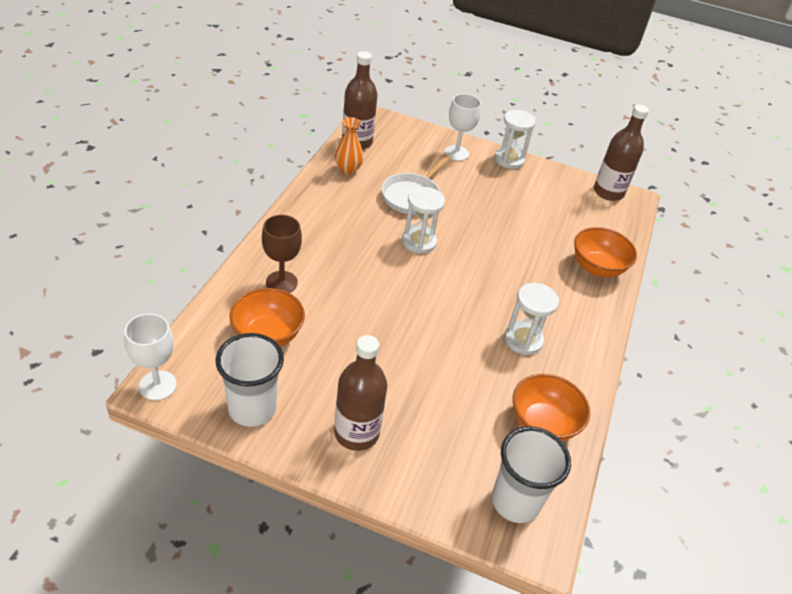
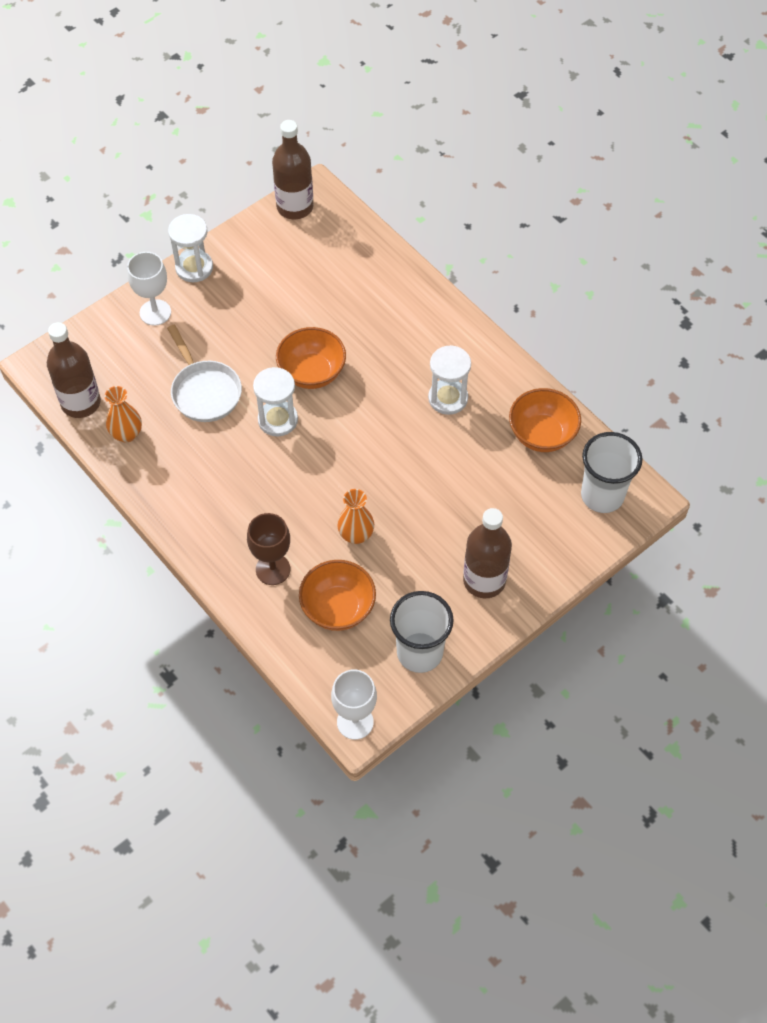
camera: 55 degrees left, 15 degrees up
(346, 323) = (356, 535): none -> orange vase
(597, 267) = (392, 284): orange bowl -> orange bowl (312, 373)

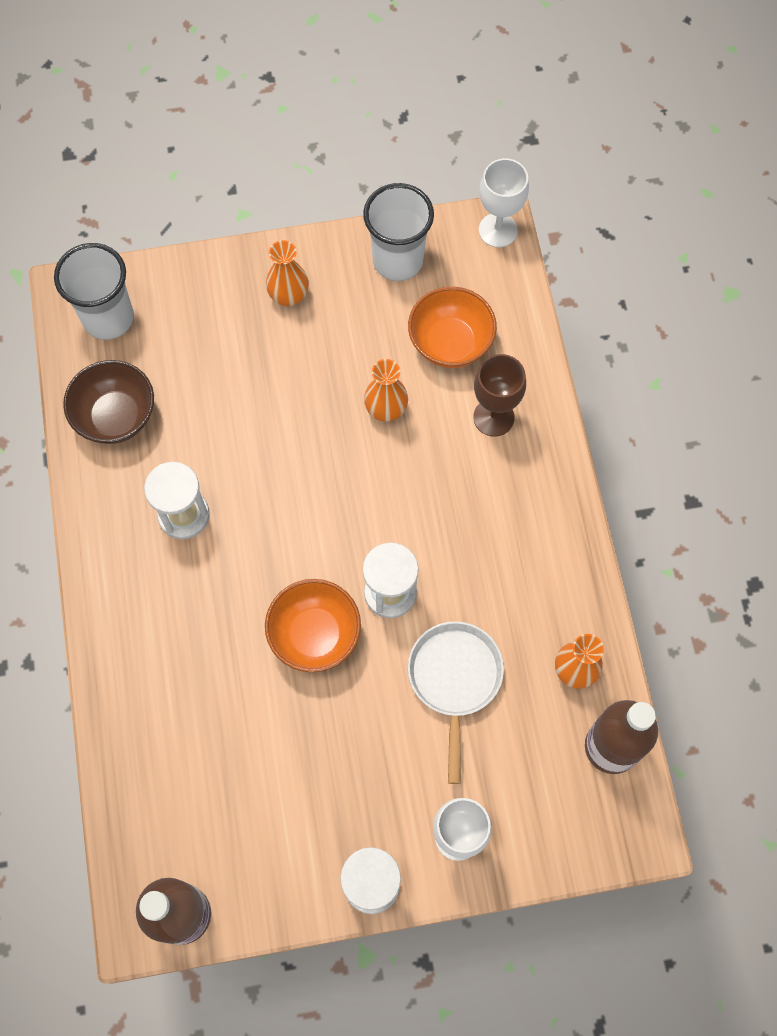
camera: 150 degrees left, 10 degrees up
(484, 580) = (289, 296): brown bottle -> orange vase
(542, 434) = (116, 416): orange bowl -> brown bowl

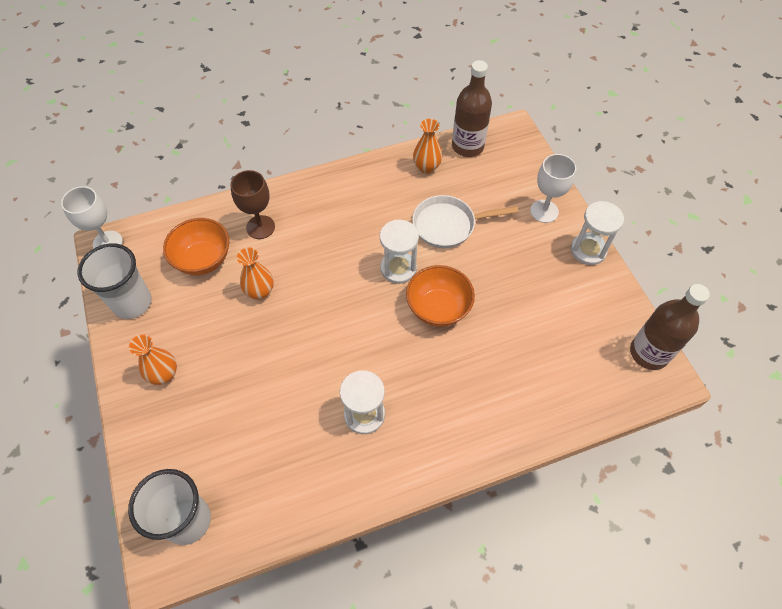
camera: 100 degrees left, 10 degrees down
(116, 416) = (284, 489): brown bowl -> none

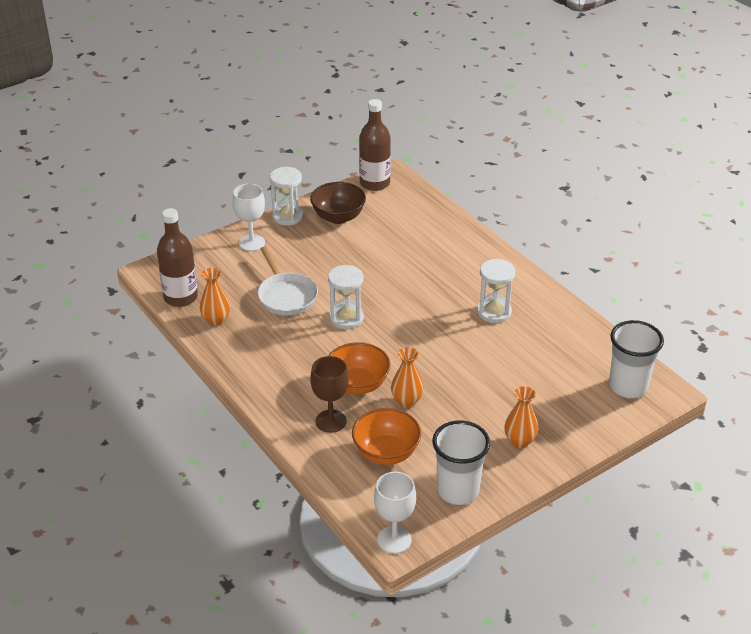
camera: 105 degrees left, 20 degrees down
(438, 308) = (378, 288): orange bowl -> orange bowl (358, 384)
(580, 298) = (338, 217): none -> brown bowl

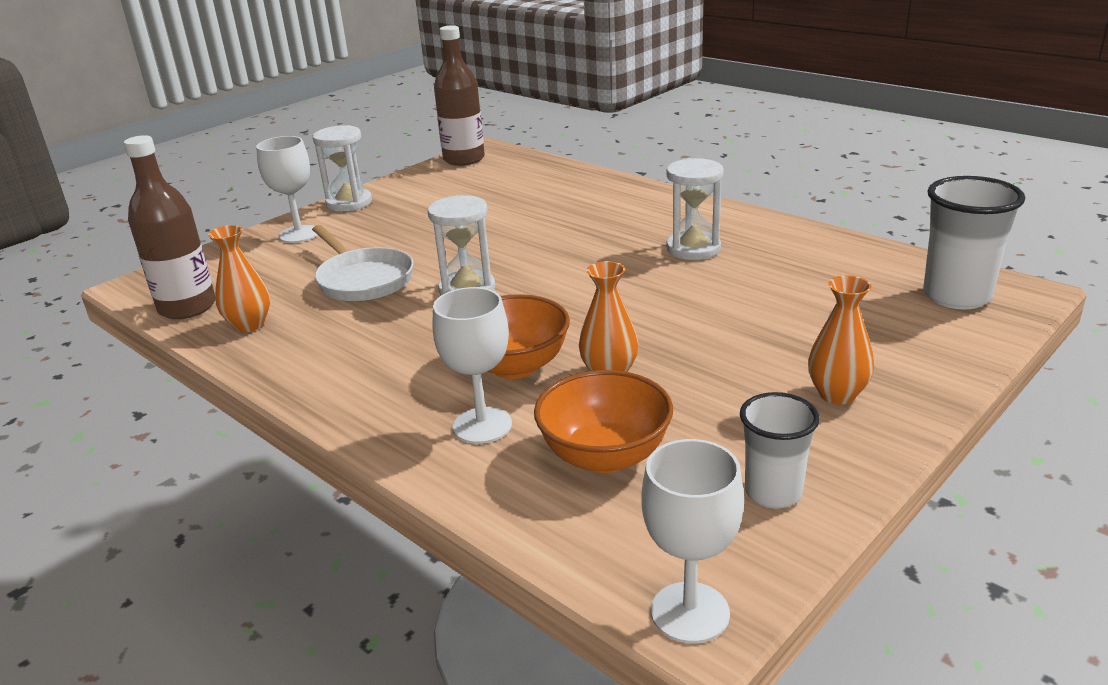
camera: 10 degrees left, 10 degrees down
(330, 421) = (482, 425): brown goblet -> white goblet
(338, 217) = (423, 193): brown bowl -> none
(458, 491) = (773, 492): white cup -> white cup, size x0.65

